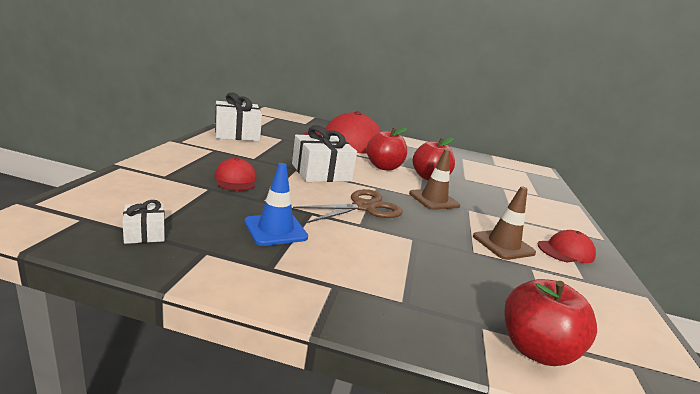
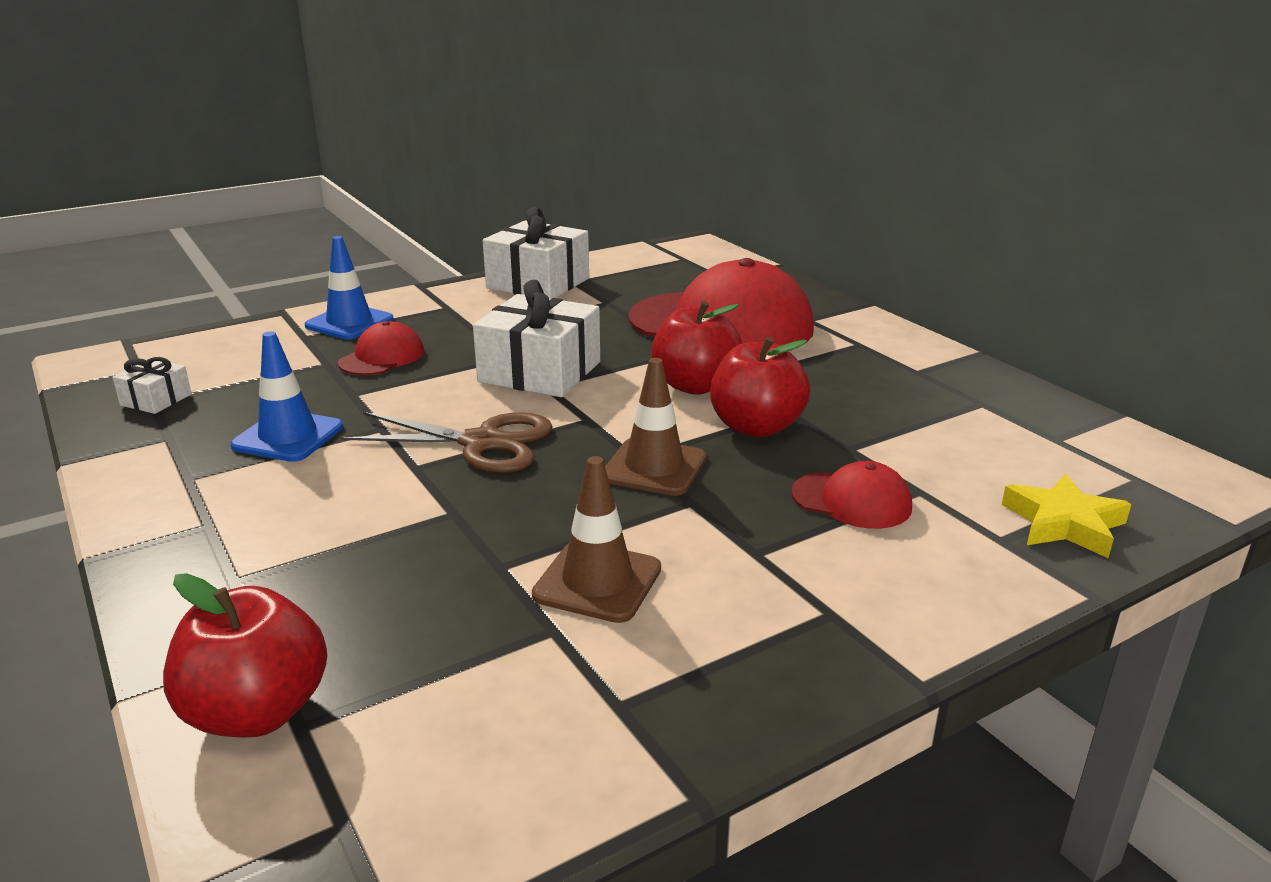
camera: 50 degrees right, 5 degrees up
(177, 165) = (349, 323): none -> blue traffic cone
(540, 187) = (1064, 523): none -> yellow star
(565, 251) = (720, 648): red cap -> red cap (851, 500)

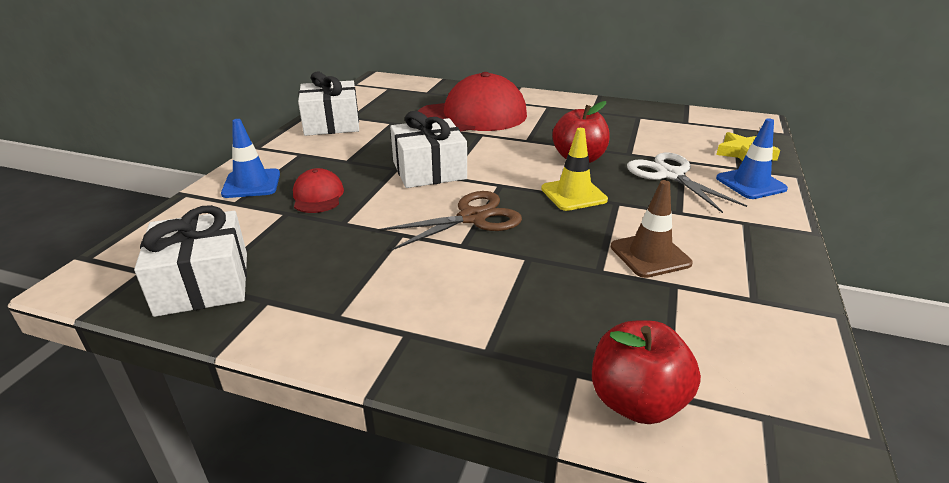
camera: 40 degrees left, 5 degrees up
(156, 400) = (203, 283): white gift -> white gift, size x2.05
(288, 436) = (352, 263): blue traffic cone -> blue traffic cone (750, 184)
(654, 467) = (573, 194): brown traffic cone -> yellow traffic cone
(695, 386) = (518, 150): red apple -> none
(851, 500) = (670, 175): red cap -> white scissors

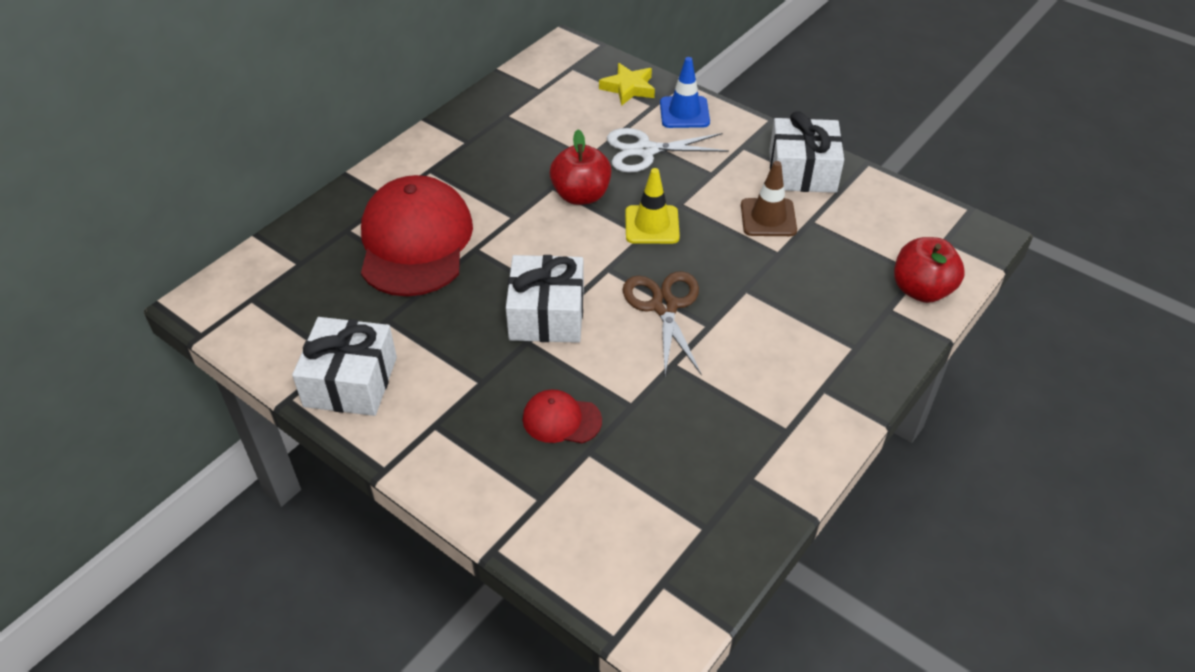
camera: 70 degrees left, 15 degrees up
(203, 283) = (704, 527): white gift -> white gift (802, 171)
(251, 184) = (498, 480): blue traffic cone -> none

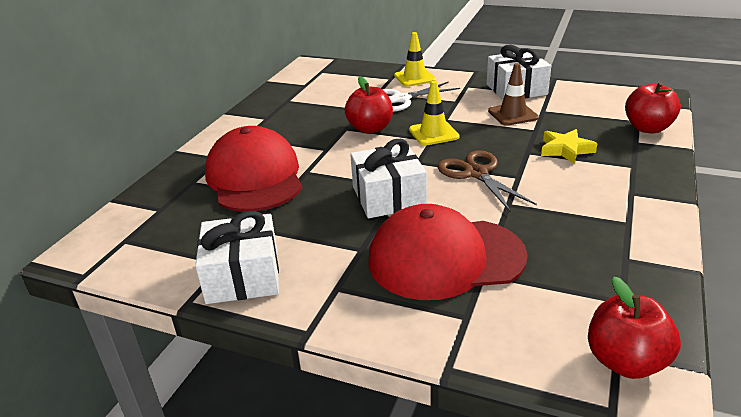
camera: 15 degrees left, 15 degrees down
(561, 419) = (445, 258): red cap -> red cap, size x2.19
(628, 88) = (368, 74): yellow star -> yellow star (565, 150)
(661, 596) = (625, 361): none -> red apple
(684, 112) = (415, 78): blue traffic cone -> yellow traffic cone

